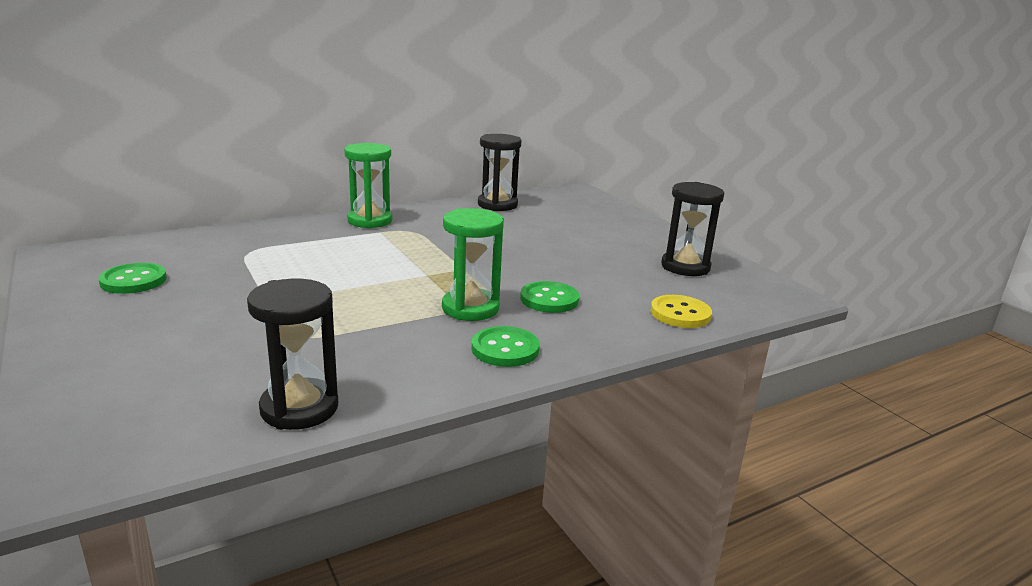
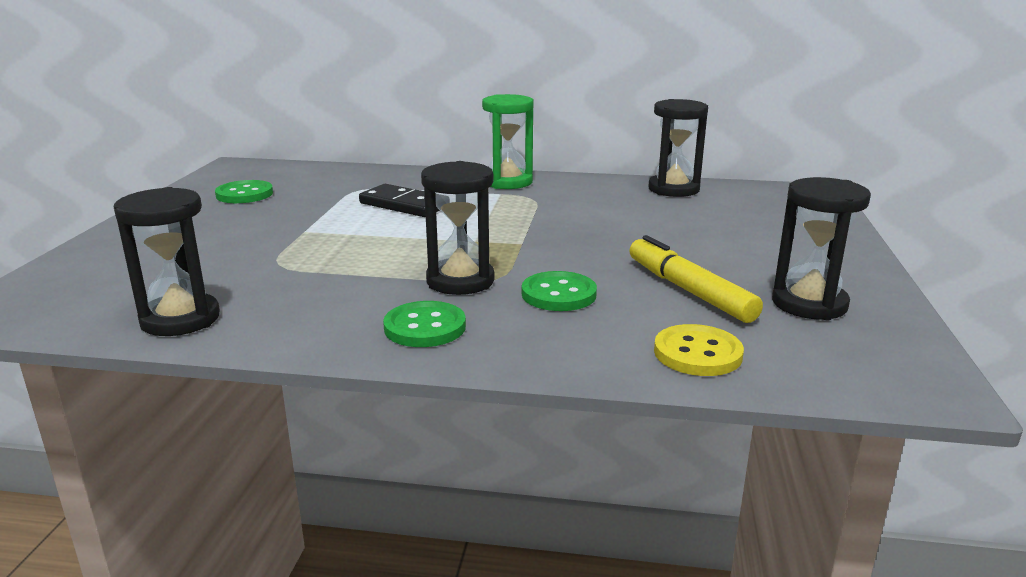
camera: 40 degrees right, 0 degrees up
(317, 257) = (404, 205): none -> black domino
(470, 308) = (460, 281): green hourglass -> black hourglass
(616, 276) = (688, 291): none -> yellow marker

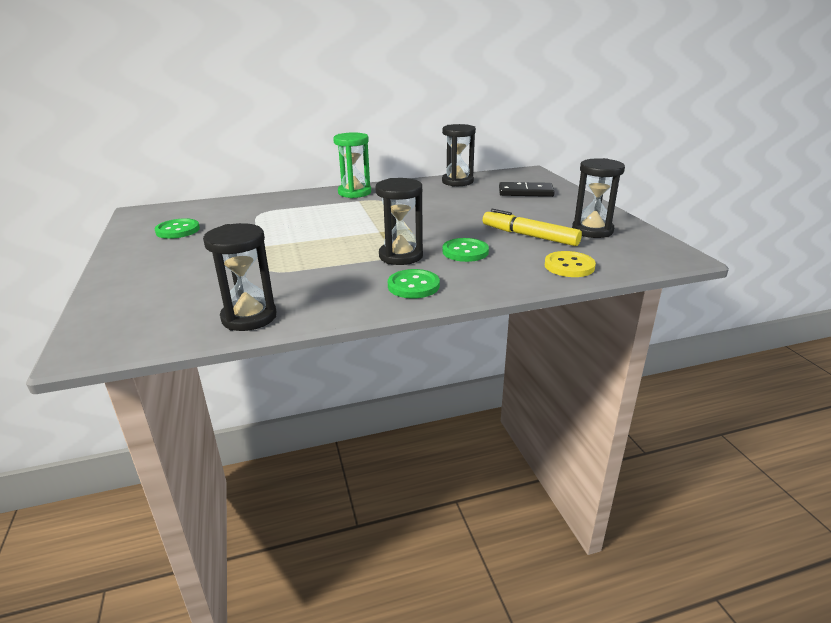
camera: 25 degrees left, 5 degrees up
(404, 205) = (305, 218): black domino -> black domino (525, 192)

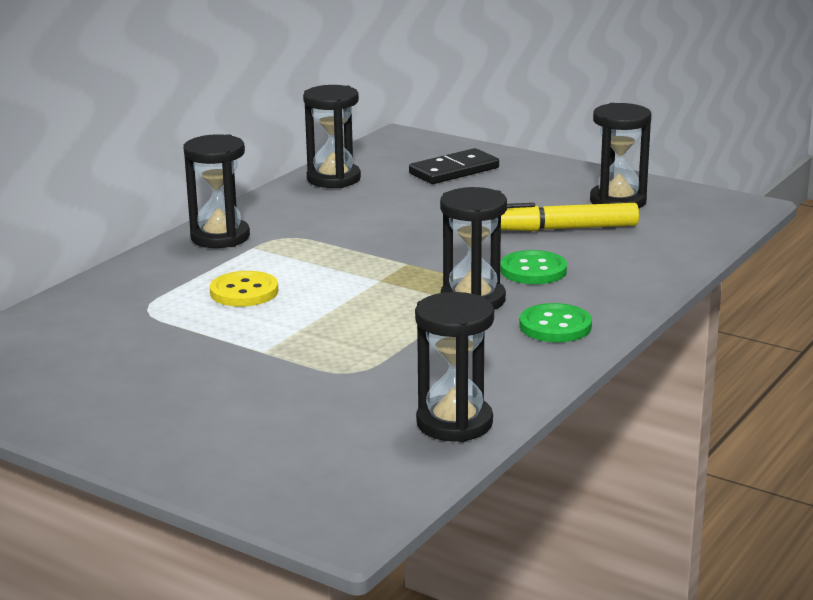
camera: 40 degrees left, 5 degrees down
(178, 230) = (81, 374): green button -> none
(354, 193) = (220, 237): green hourglass -> black hourglass
(569, 266) = (665, 250): yellow button -> yellow button (244, 292)

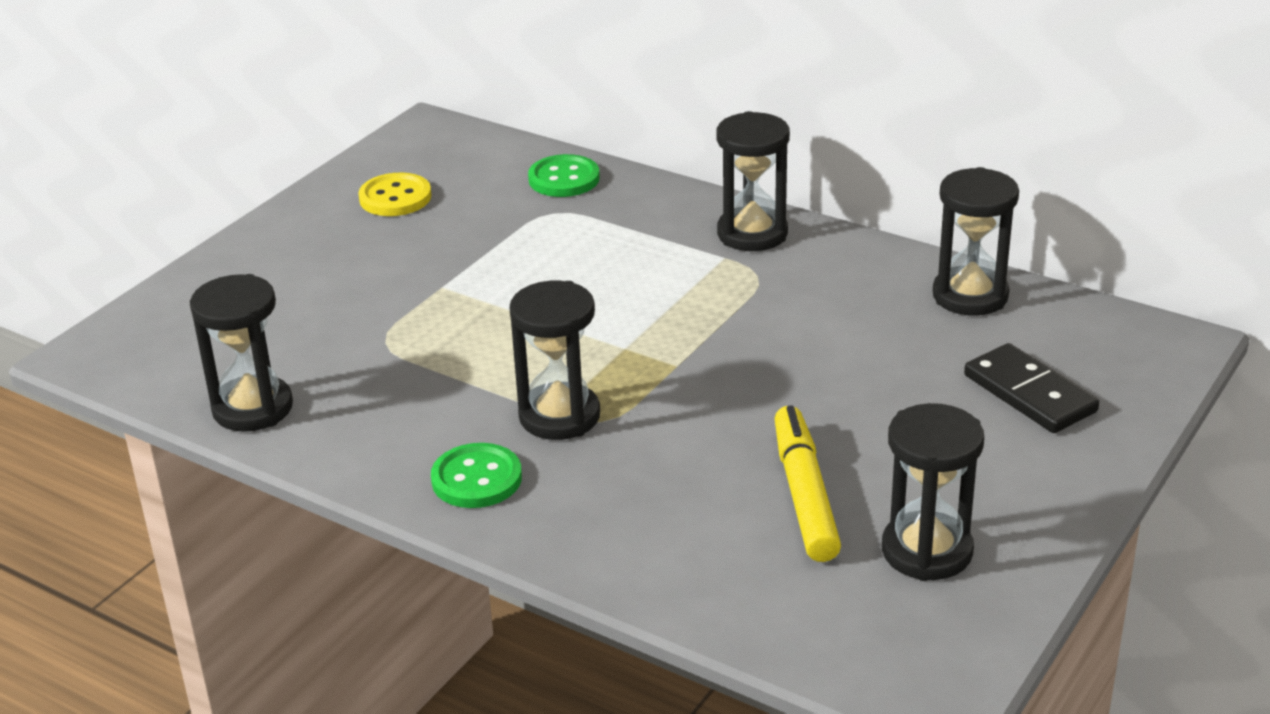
camera: 90 degrees right, 10 degrees up
(244, 292) = (593, 262): yellow button -> yellow button (395, 198)
(533, 270) = (651, 464): green button -> green button (564, 179)

